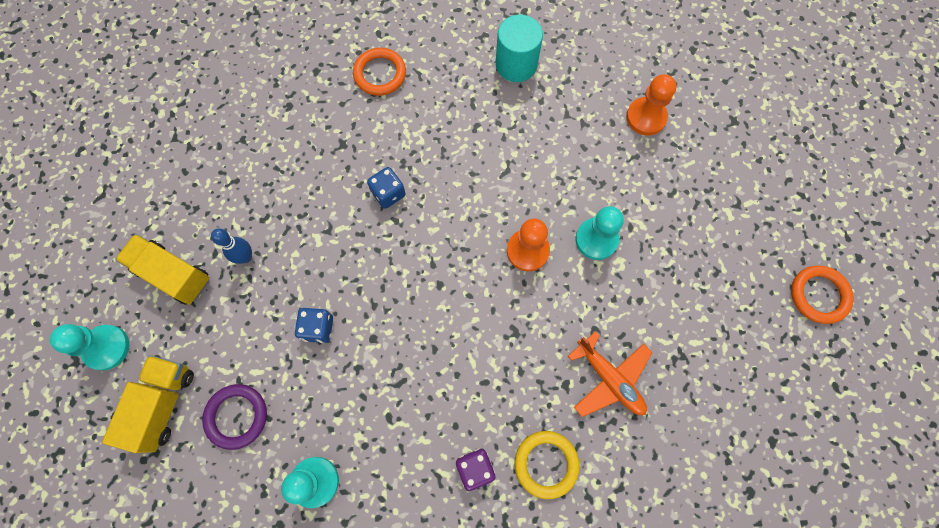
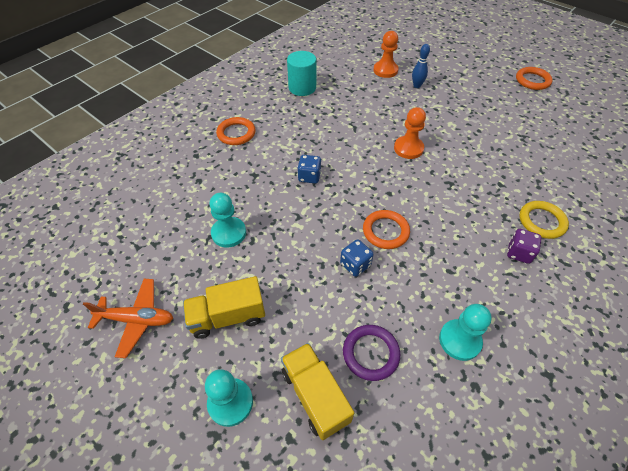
camera: 45 degrees left, 20 degrees down
(246, 257) = (265, 267): blue bowling pin -> blue bowling pin (417, 86)
(384, 322) = (385, 231): none -> orange ring
(596, 239) = (430, 123): turquoise pawn -> turquoise pawn (229, 233)
(609, 379) = (512, 167): orange plane -> orange plane (136, 319)

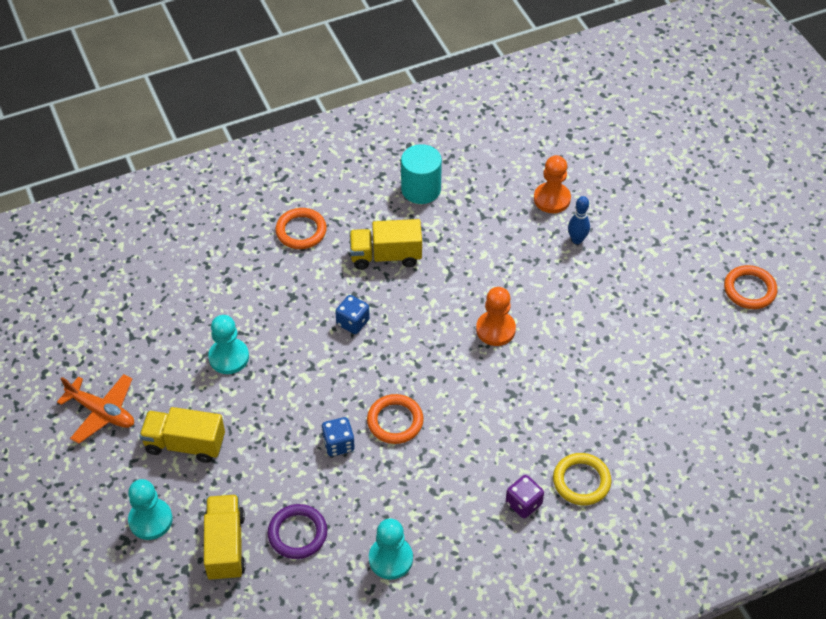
camera: 25 degrees right, 0 degrees up
(305, 130) = (386, 256): none -> yellow truck

